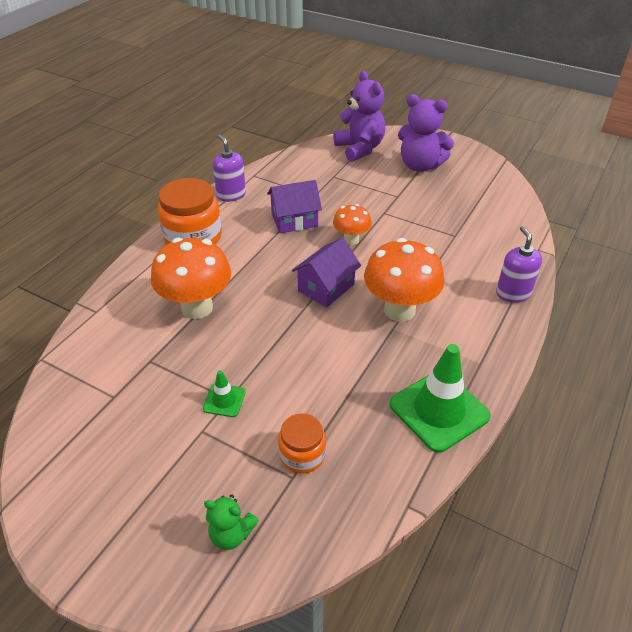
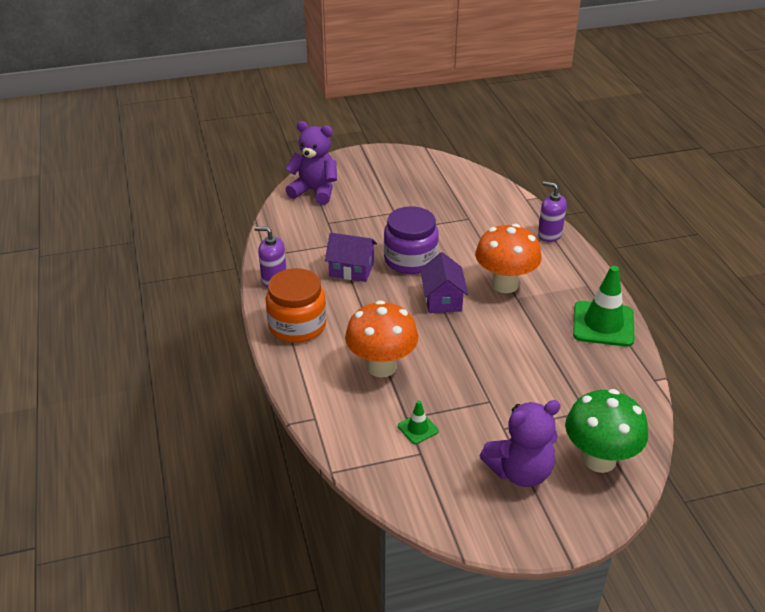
camera: 45 degrees left, 5 degrees down
(224, 400) = (489, 404): green traffic cone -> green traffic cone (418, 428)
(231, 534) = (599, 460): green teddy bear -> green mushroom
(294, 220) = (351, 269): purple house -> purple house turned 75 degrees clockwise
(302, 455) = (573, 397): orange jar -> none
(351, 240) = (410, 260): orange mushroom -> purple jar
(420, 166) = (377, 182): purple teddy bear -> purple teddy bear (520, 472)

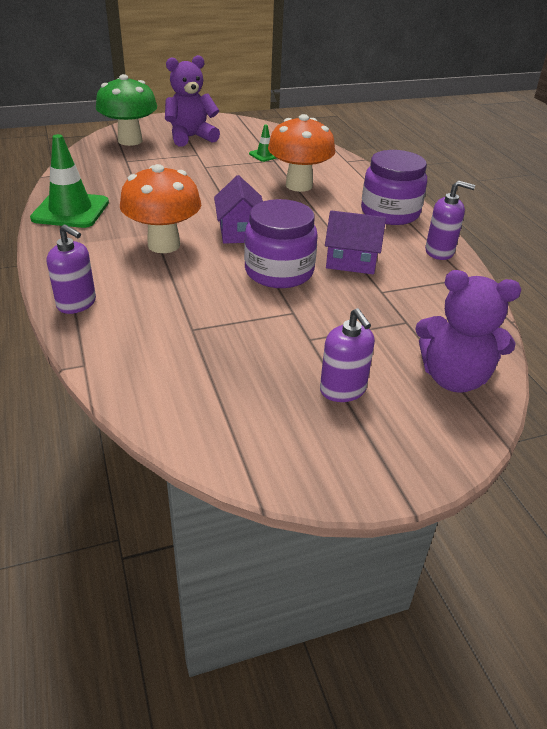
camera: 175 degrees right, 0 degrees up
(297, 325) = (390, 213): orange jar -> purple jar
(380, 186) = (343, 390): none -> purple soap dispenser

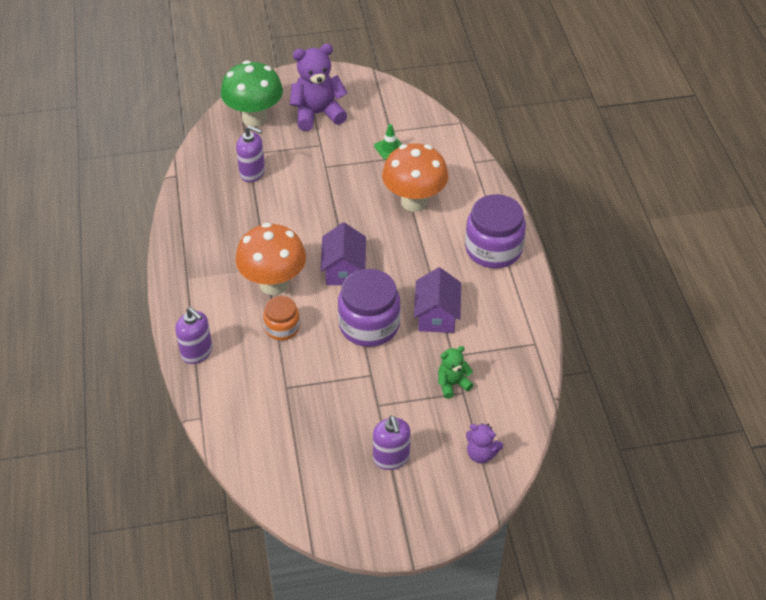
camera: 10 degrees right, 10 degrees up
(70, 210) = (193, 231): green traffic cone -> none
(179, 278) = (282, 328): none -> orange jar
(351, 261) = (437, 315): purple house -> purple house turned 75 degrees clockwise
(391, 315) = (452, 384): none -> green teddy bear
(439, 252) = (522, 308): purple soap dispenser -> purple soap dispenser (252, 173)
(453, 378) = (481, 454): purple teddy bear -> purple teddy bear, size x0.53

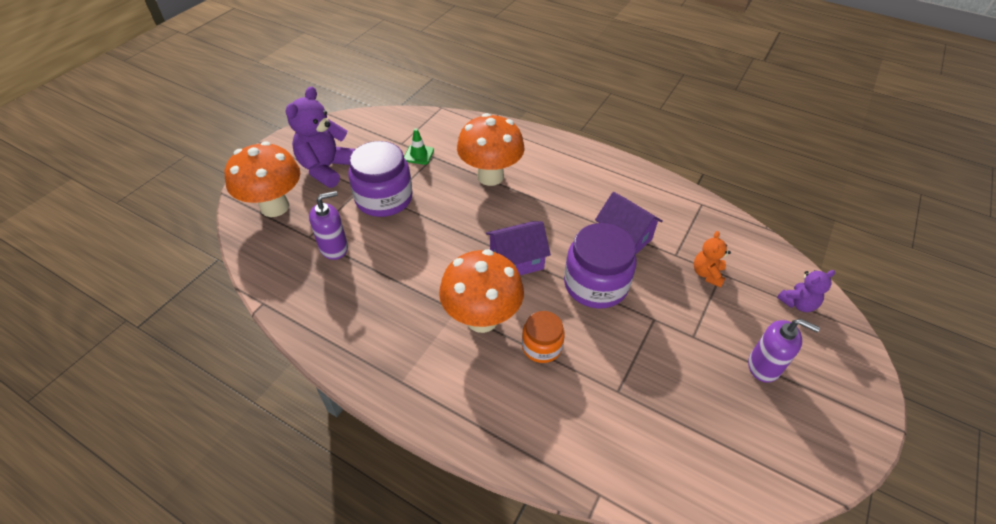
camera: 50 degrees left, 0 degrees up
(197, 352) = (507, 438): purple soap dispenser -> none
(254, 118) = (275, 207): green mushroom -> orange mushroom
(344, 270) = (516, 261): purple house -> purple house turned 60 degrees counterclockwise
(452, 384) = (707, 274): green teddy bear -> orange teddy bear
(493, 249) = (586, 167): purple jar -> purple jar (384, 198)

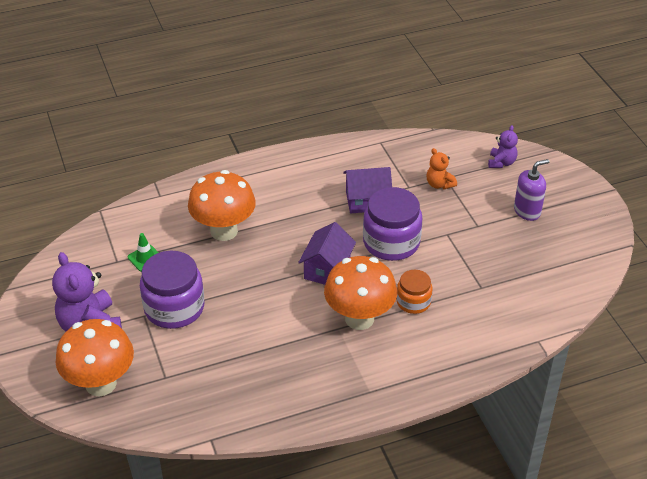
camera: 50 degrees left, 5 degrees down
(334, 248) = (197, 367): purple soap dispenser -> none

